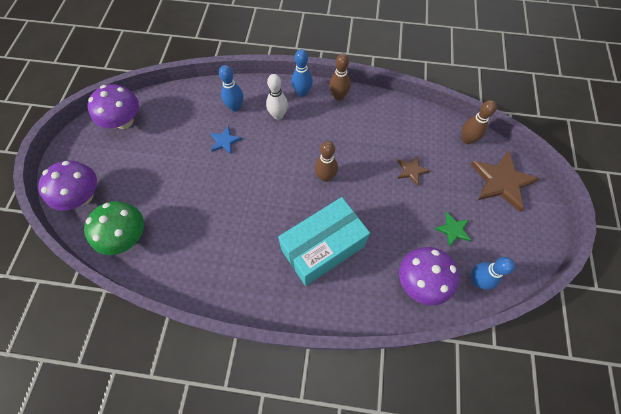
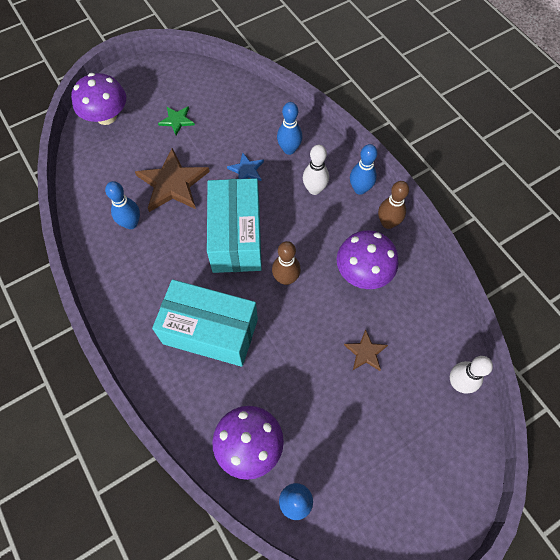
camera: 50 degrees right, 0 degrees up
(124, 121) = (196, 84): purple mushroom -> purple mushroom (363, 272)
(127, 236) = (98, 174): green mushroom -> none
(191, 242) = (131, 223): none -> blue bowling pin
(268, 183) = (236, 237): none -> turquoise box
(453, 230) = (333, 440): green star -> green star (177, 120)
(467, 139) = (458, 383): brown bowling pin -> white bowling pin
(502, 181) = (438, 455): brown star -> brown star (172, 183)

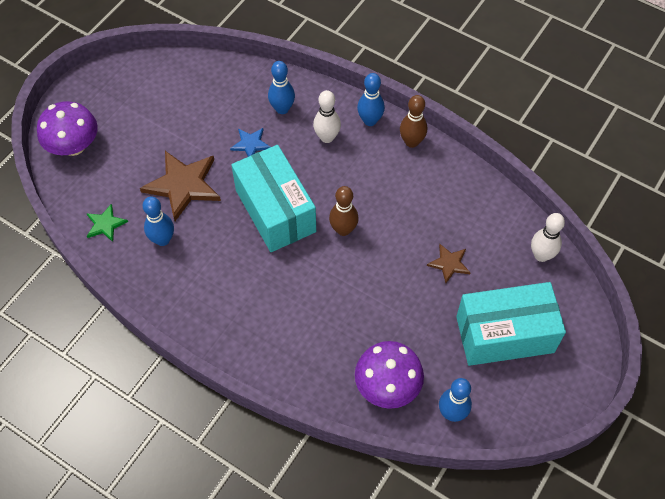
camera: 25 degrees left, 5 degrees down
(177, 120) = (152, 122): green star -> green star (105, 224)
(210, 331) = (298, 305): turquoise box -> turquoise box (504, 334)
(363, 272) = (411, 195): purple mushroom -> none

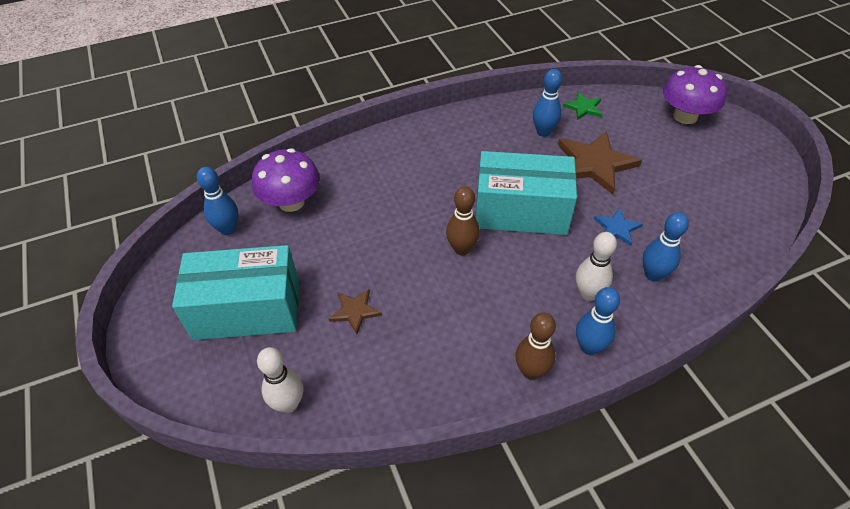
camera: 125 degrees right, 10 degrees down
(504, 334) = (247, 309): turquoise box -> turquoise box turned 60 degrees clockwise

